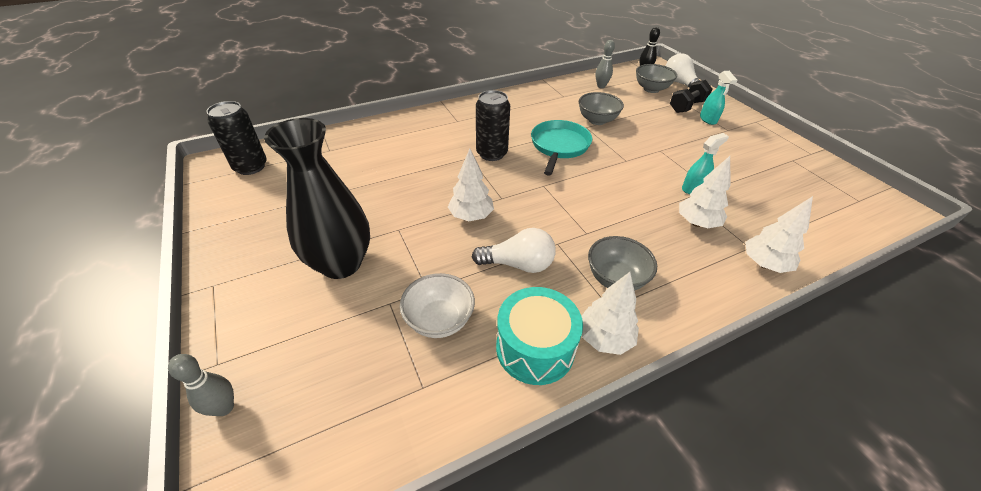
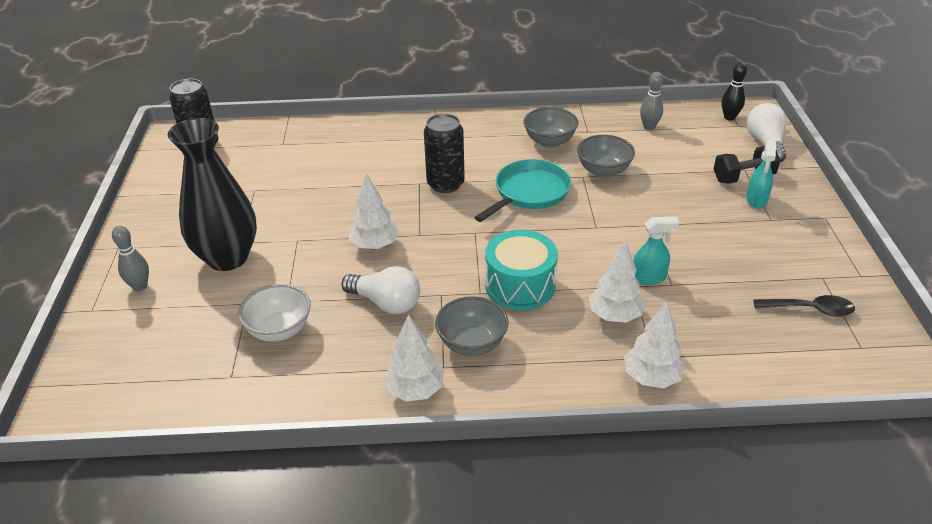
camera: 25 degrees right, 5 degrees down
(224, 407) = (81, 342): grey bowling pin -> grey bowling pin (140, 286)
(535, 348) = (345, 378): turquoise drum -> turquoise drum (520, 285)
(651, 89) = (716, 144): grey bowl -> grey bowl (549, 141)
(807, 183) = (810, 309): none -> black spoon

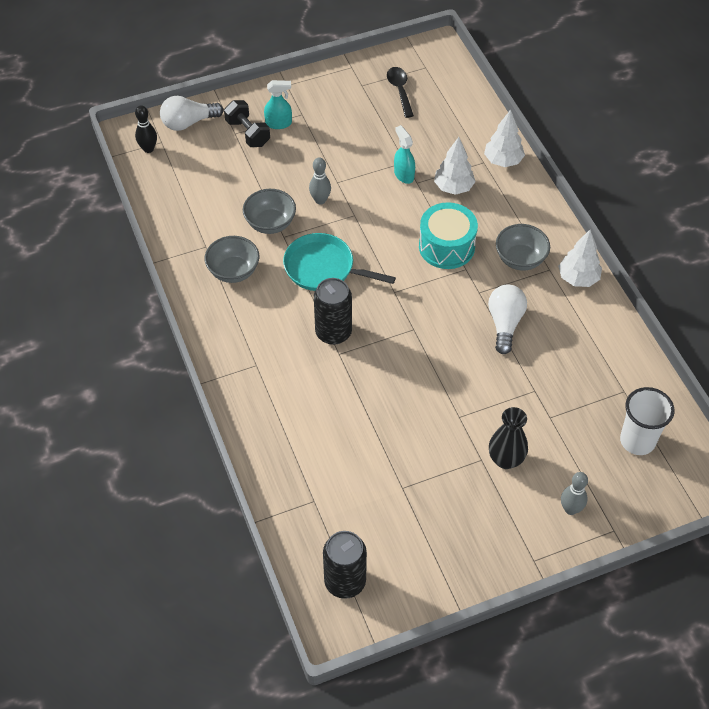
camera: 110 degrees left, 15 degrees up
(164, 365) = (637, 441): none -> white cup
(227, 258) = (505, 459): black vase -> black vase, size x0.58
(279, 330) = (566, 381): white bowl -> none
(374, 245) = (441, 356): white tree -> none
(649, 127) = (183, 203): grey bowling pin -> grey bowling pin (320, 200)

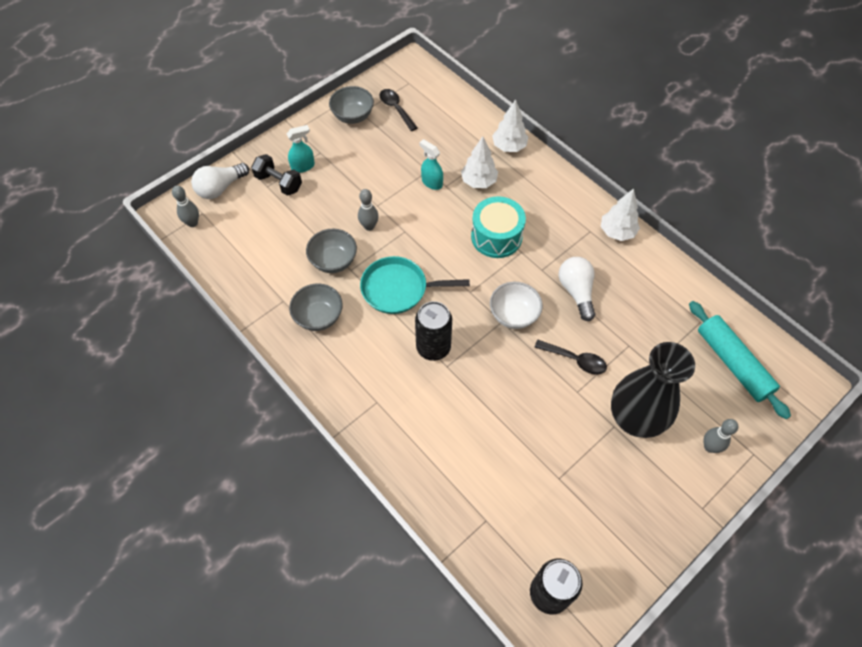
camera: 20 degrees left, 5 degrees up
(148, 149) = (192, 223): black bowling pin -> grey bowling pin
(428, 326) = (513, 315): none -> white bowl
(471, 387) = (575, 360): none -> black spoon
(505, 459) = (634, 419): black vase -> black vase, size x1.73
(520, 259) = (562, 229): grey bowl -> grey bowl (353, 116)
(637, 441) = (733, 363): white cup -> turquoise rolling pin

